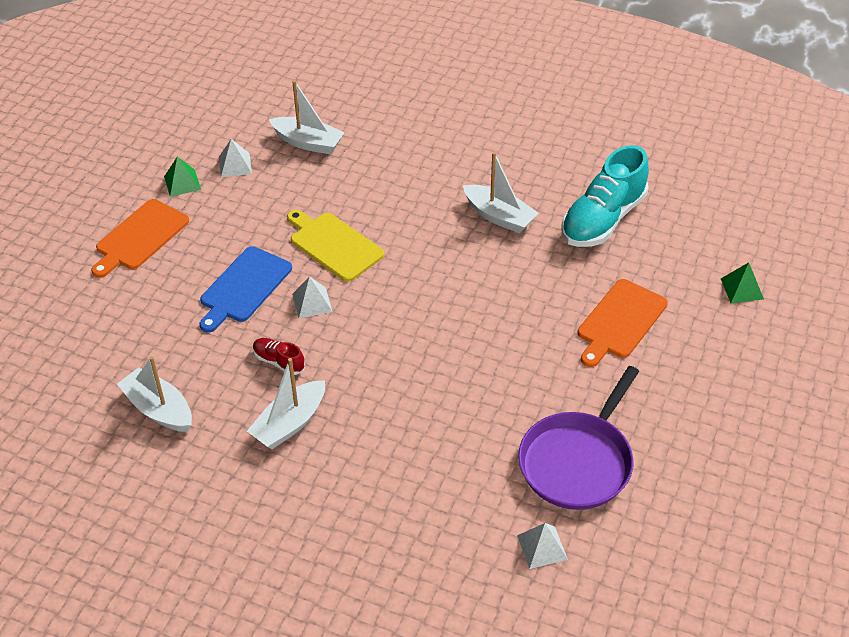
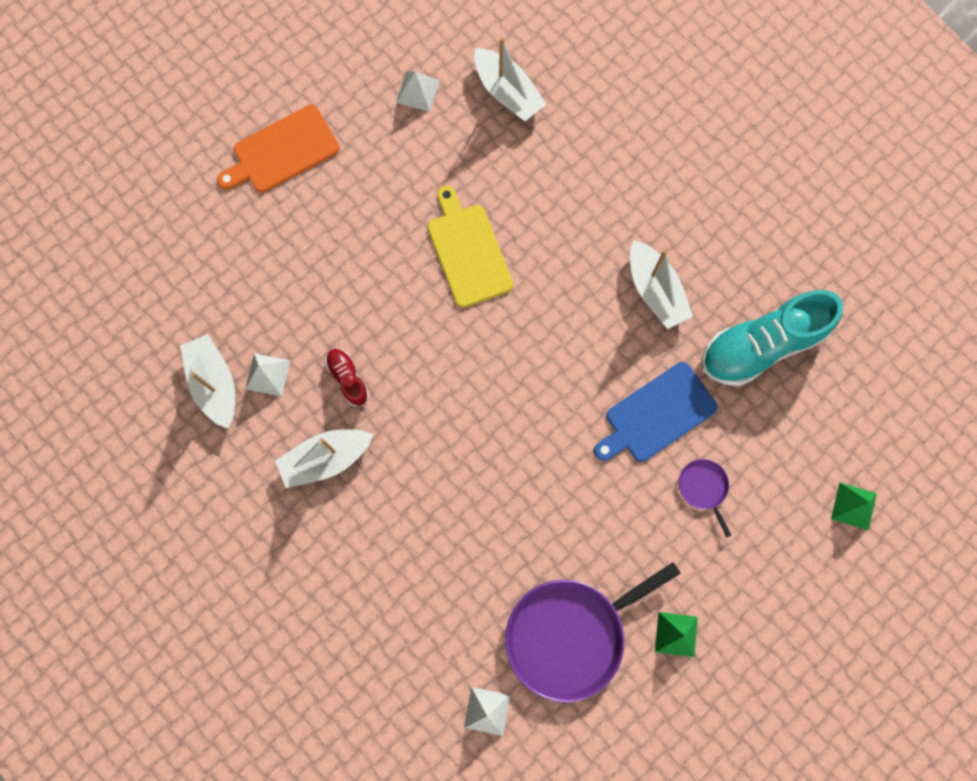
camera: 25 degrees right, 30 degrees up
(182, 183) = (354, 93): green pyramid -> green pyramid (676, 634)
(244, 287) = (355, 267): blue cutting board -> blue cutting board (656, 414)
(312, 302) = (412, 318): white pyramid -> white pyramid (267, 374)
(620, 321) = (703, 488): orange cutting board -> purple pan

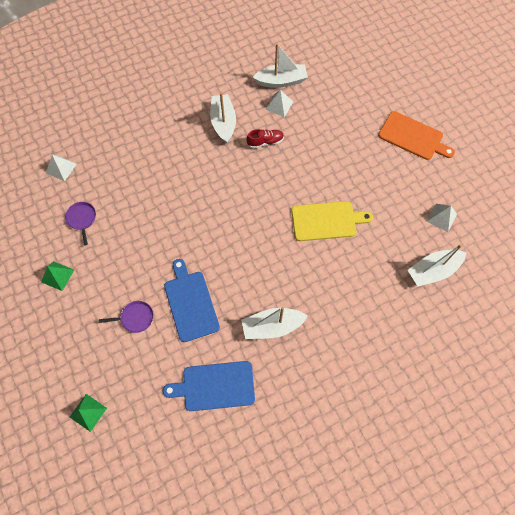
camera: 105 degrees right, 10 degrees down
(282, 151) = (413, 137): orange cutting board -> orange cutting board turned 135 degrees clockwise
(570, 634) = (82, 219): purple pan -> purple pan, size x0.44
(762, 345) = (215, 386): turquoise shoe -> blue cutting board

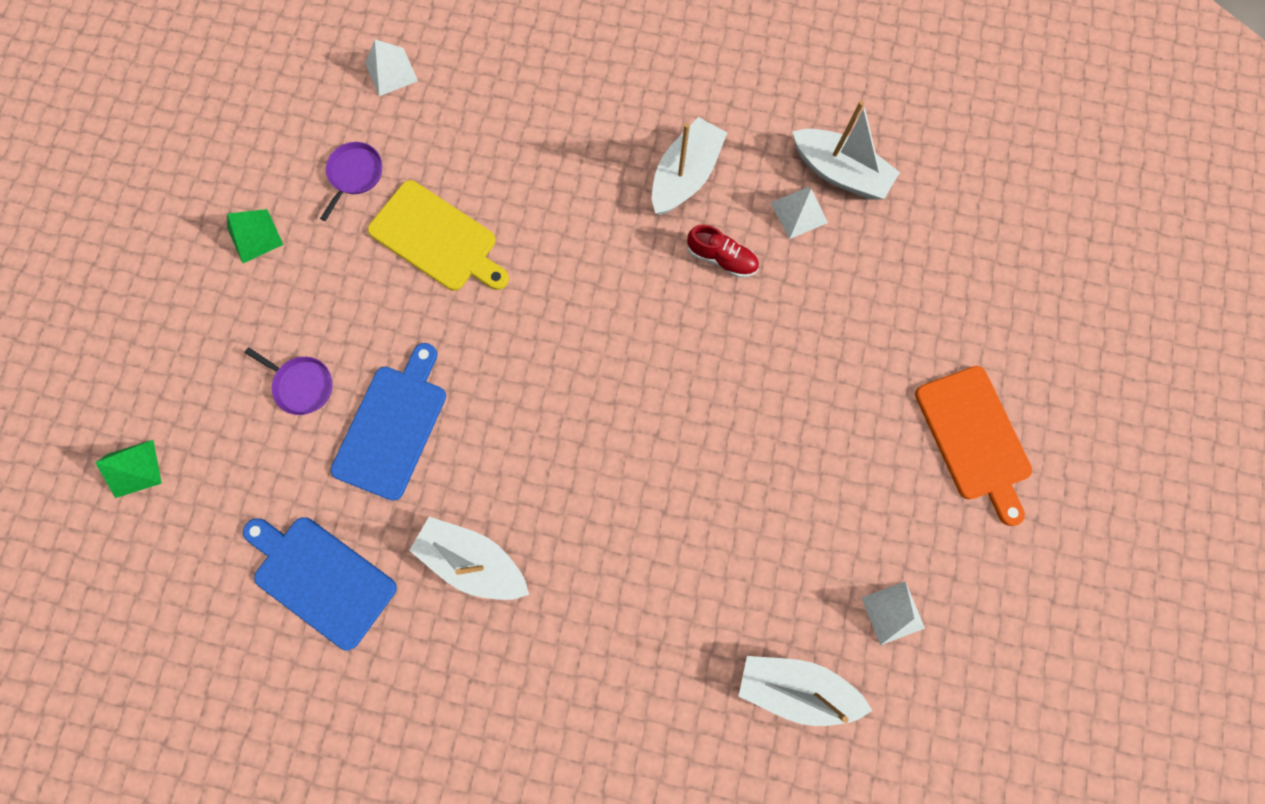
camera: 40 degrees right, 10 degrees up
(326, 221) = (701, 465): yellow cutting board -> yellow cutting board (437, 239)

